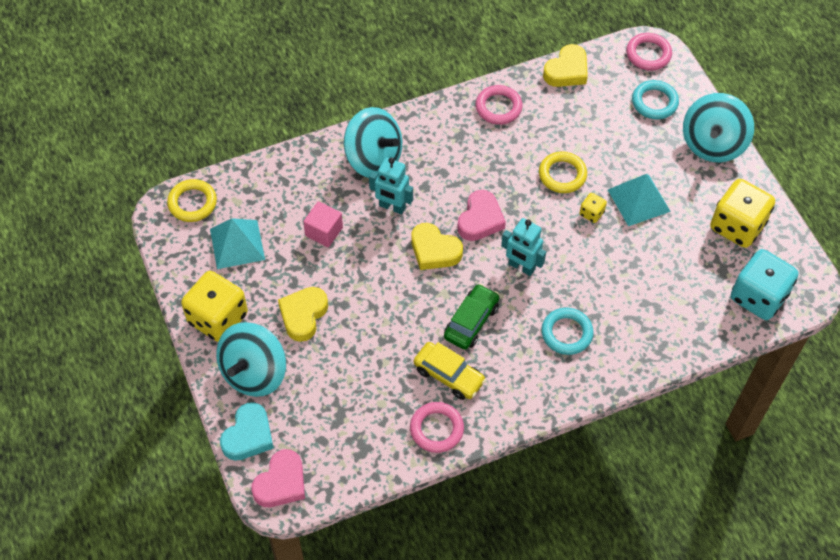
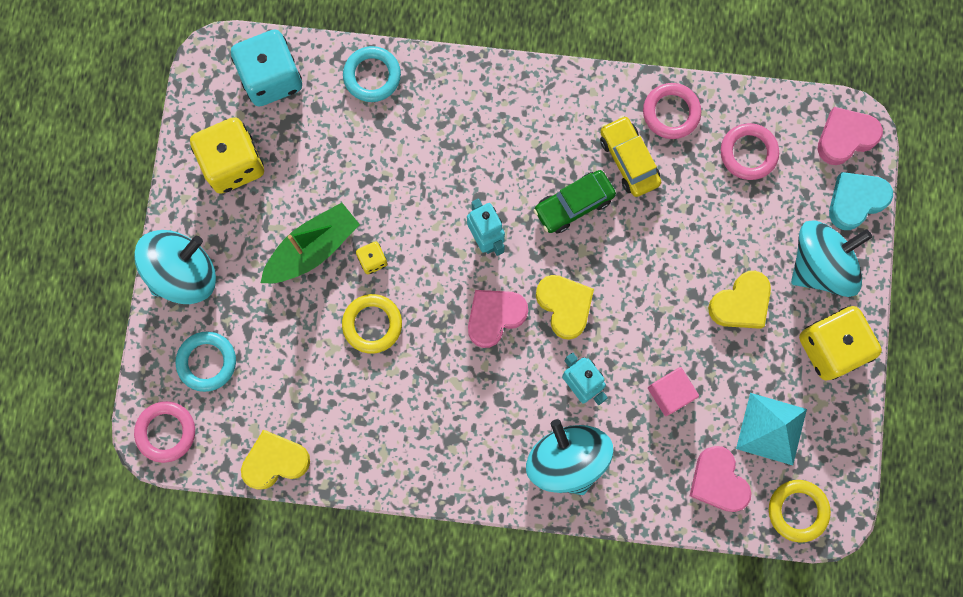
camera: 150 degrees left, 20 degrees up
(259, 194) = (718, 481): none -> pink heart
(498, 107) = (386, 453): pink ring -> pink ring (748, 153)
(566, 333) = (486, 142): turquoise ring -> turquoise ring (372, 76)
(638, 200) = (312, 249): turquoise pyramid -> green boat

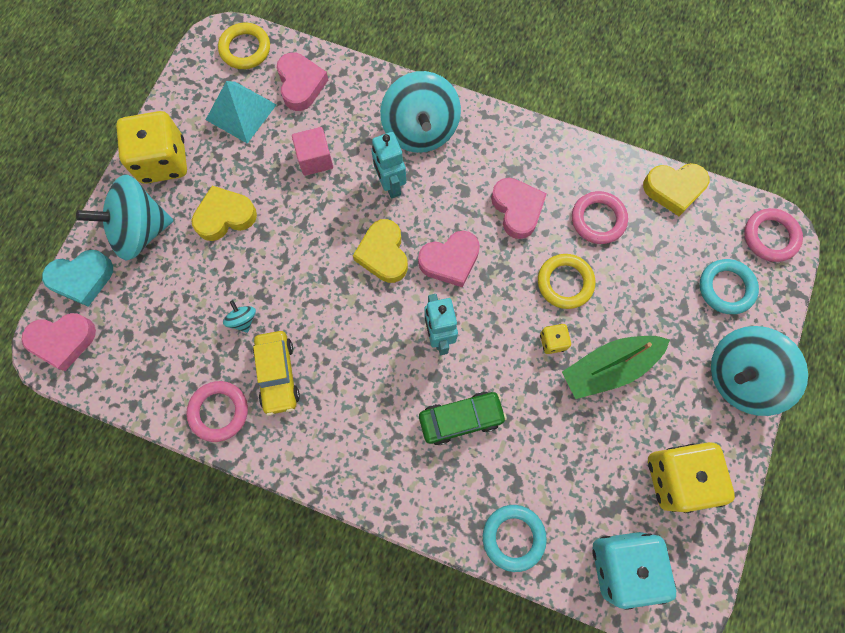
camera: 165 degrees left, 5 degrees down
(439, 392) = (517, 209): none -> pink heart
(574, 205) = (345, 344): green car -> green car (461, 418)
(681, 202) = (243, 320): none -> turquoise spinning top
(748, 153) = (161, 350): pink ring -> pink ring (598, 219)

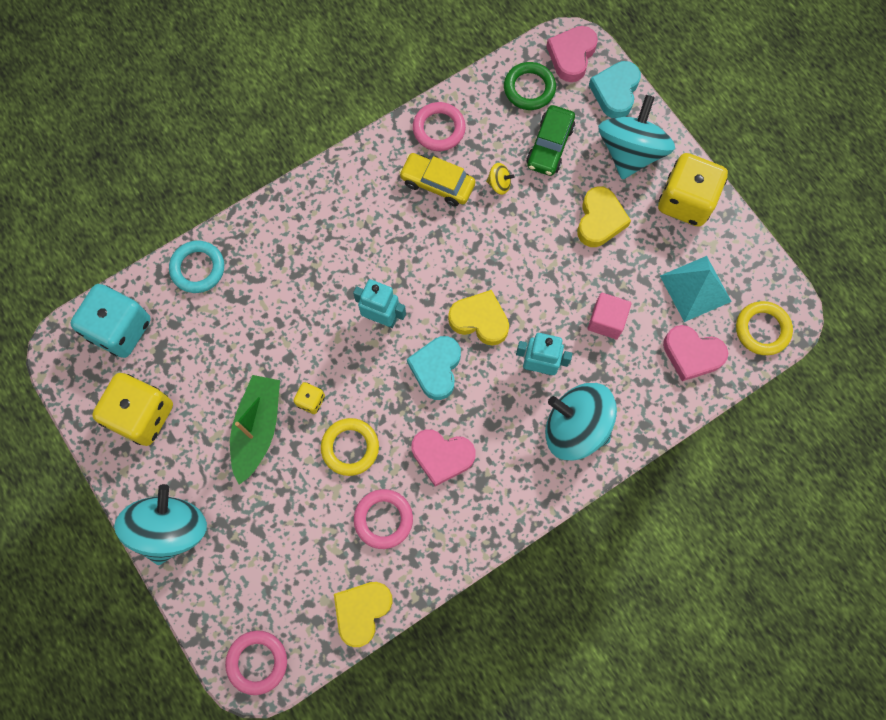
camera: 125 degrees right, 0 degrees up
(123, 357) = (529, 88): none -> green ring
(243, 320) = (499, 184): turquoise spinning top -> yellow spinning top
(450, 260) = (436, 368): pink heart -> turquoise heart
(461, 418) = (306, 290): green car -> green car (550, 146)
(726, 288) = (245, 581): turquoise ring -> none

